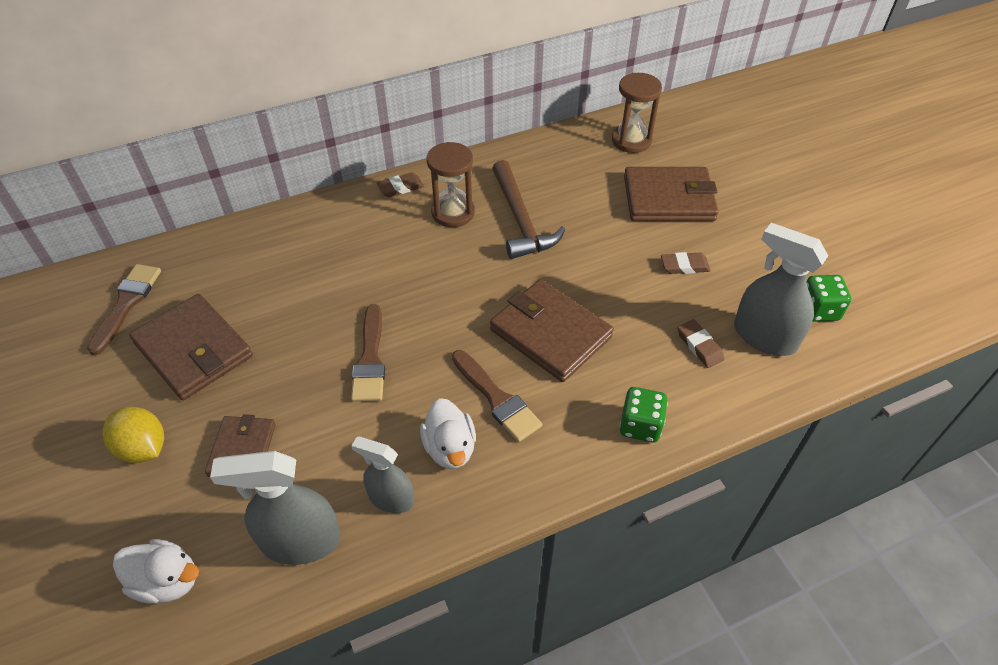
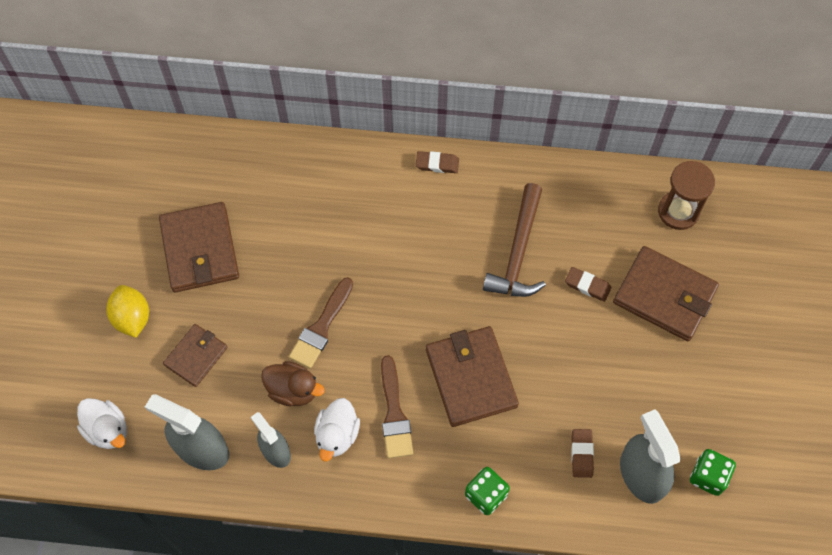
camera: 30 degrees right, 15 degrees up
(127, 304) = (170, 179): brown brush -> none
(374, 429) = (293, 390): none -> brown duck
(453, 212) = (466, 214): brown hourglass -> none
(684, 266) = (626, 373): brown eraser -> brown eraser (587, 285)

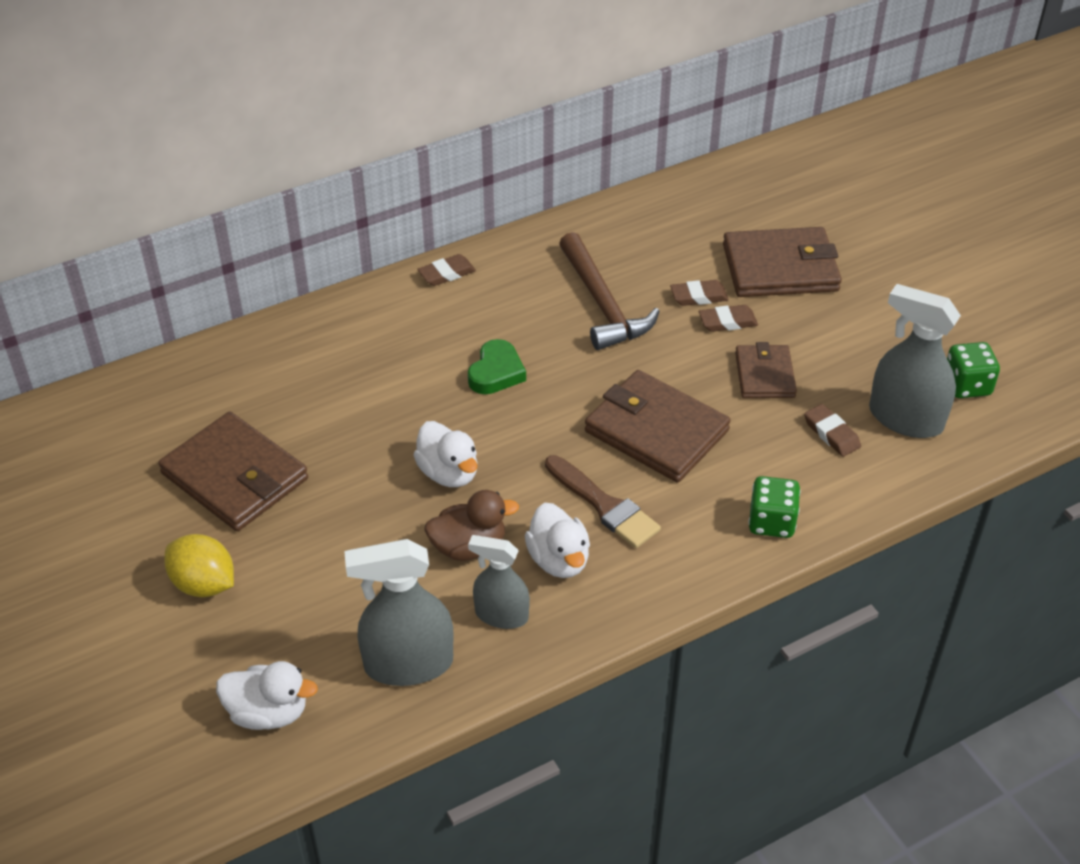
camera: 35 degrees left, 20 degrees down
(196, 356) = (320, 578): brown wallet -> brown wallet (764, 375)
(321, 327) = (448, 473): brown brush -> white duck
(407, 266) = (496, 372): none -> green heart
(589, 319) = (727, 322): none -> brown eraser
(678, 211) = (727, 199): brown hourglass -> none

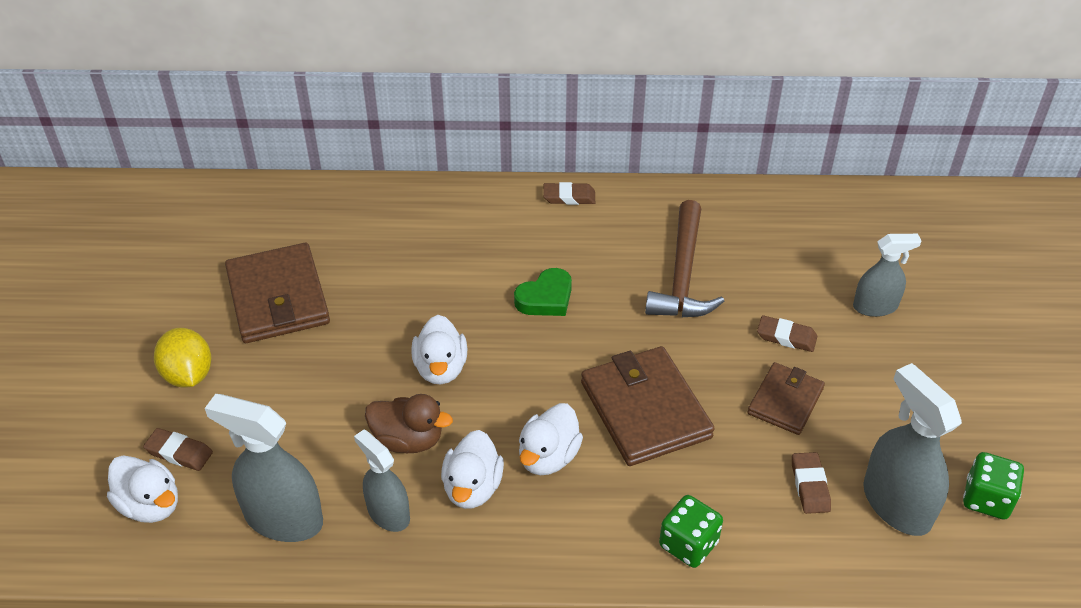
camera: 30 degrees right, 0 degrees up
(604, 505) = (548, 457): brown brush -> white duck
(698, 296) = (776, 303): brown eraser -> brown eraser (179, 452)
(780, 267) = (875, 306): brown wallet -> grey spray bottle

